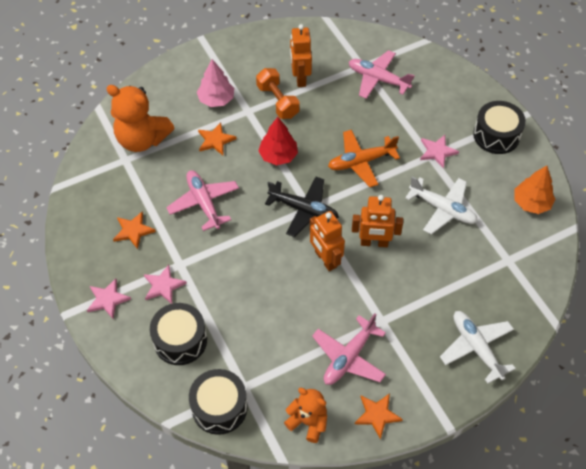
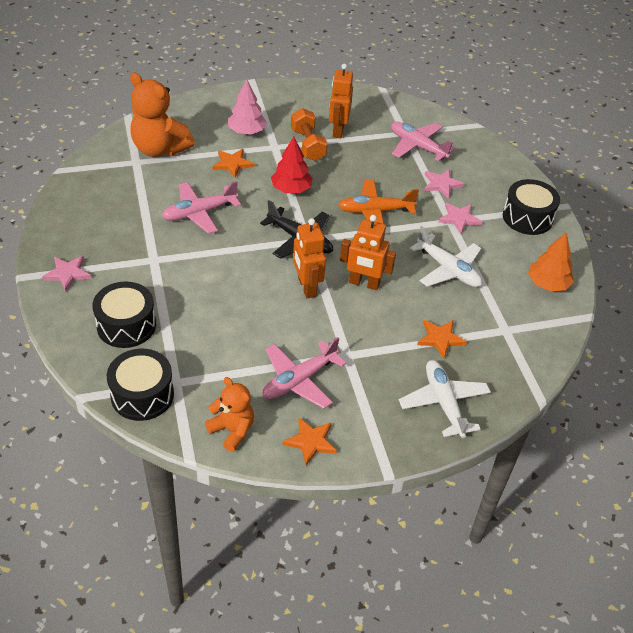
camera: 10 degrees right, 10 degrees down
(133, 231) = (119, 221): orange star -> orange star (440, 339)
(163, 286) = (129, 274): pink star -> pink star (441, 184)
(204, 203) = (199, 213): pink plane -> pink plane turned 105 degrees counterclockwise

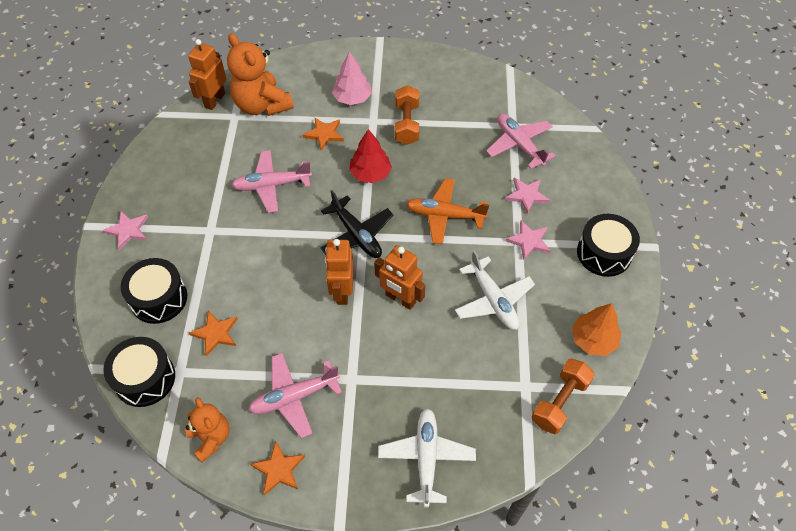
camera: 20 degrees right, 10 degrees up
(338, 130) = (444, 111): orange robot -> orange robot (214, 100)
(440, 339) = (452, 381): orange star -> orange star (215, 333)
(540, 336) = (560, 402): none -> orange dumbbell

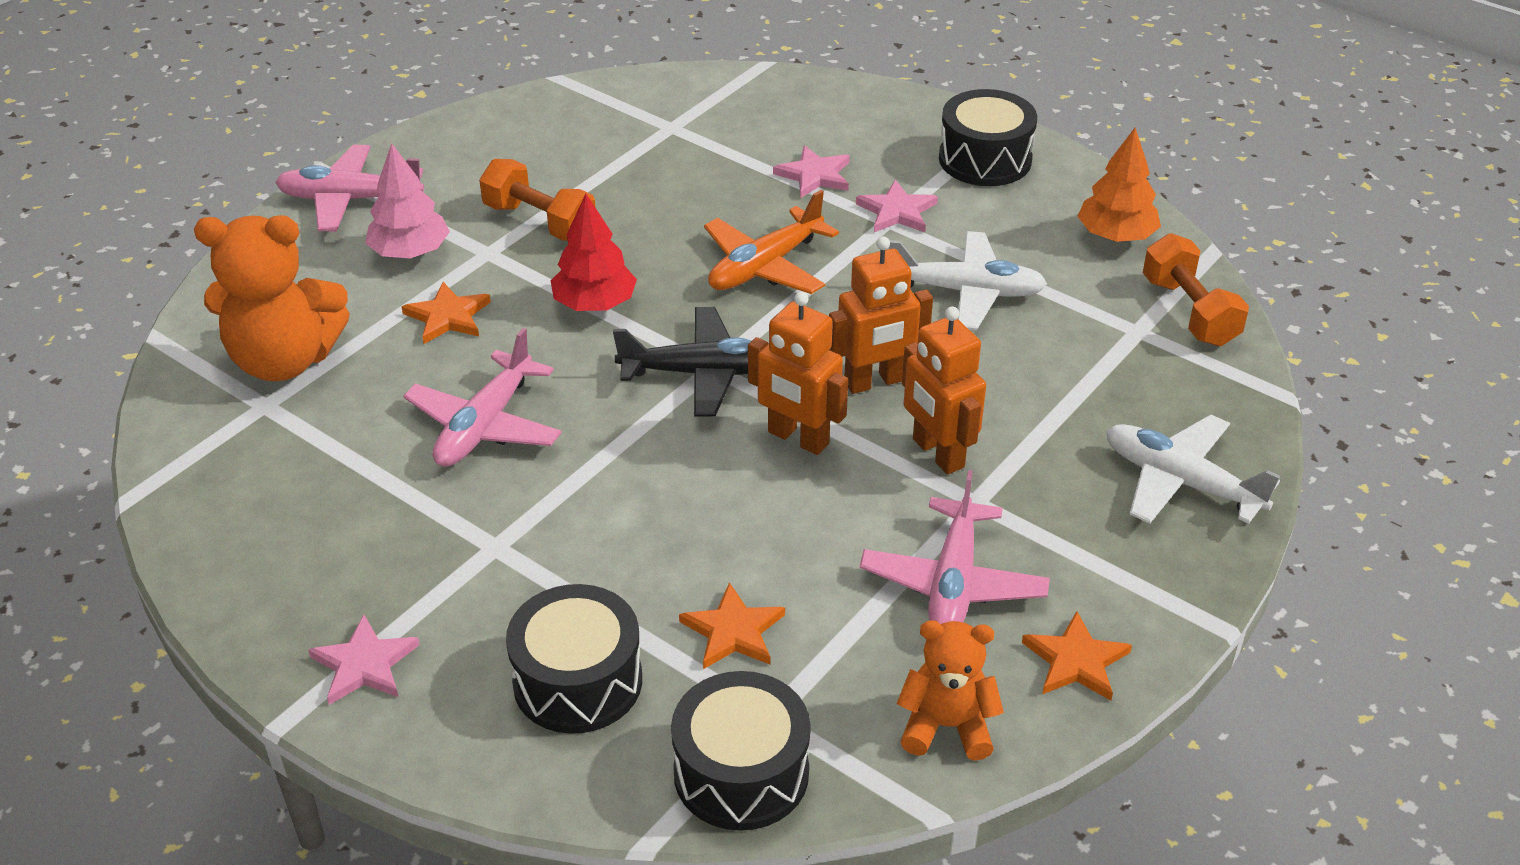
camera: 55 degrees left, 15 degrees down
(214, 100) = (190, 414): orange robot -> orange robot (937, 453)
(519, 145) = (714, 138): pink plane -> pink plane (350, 199)

